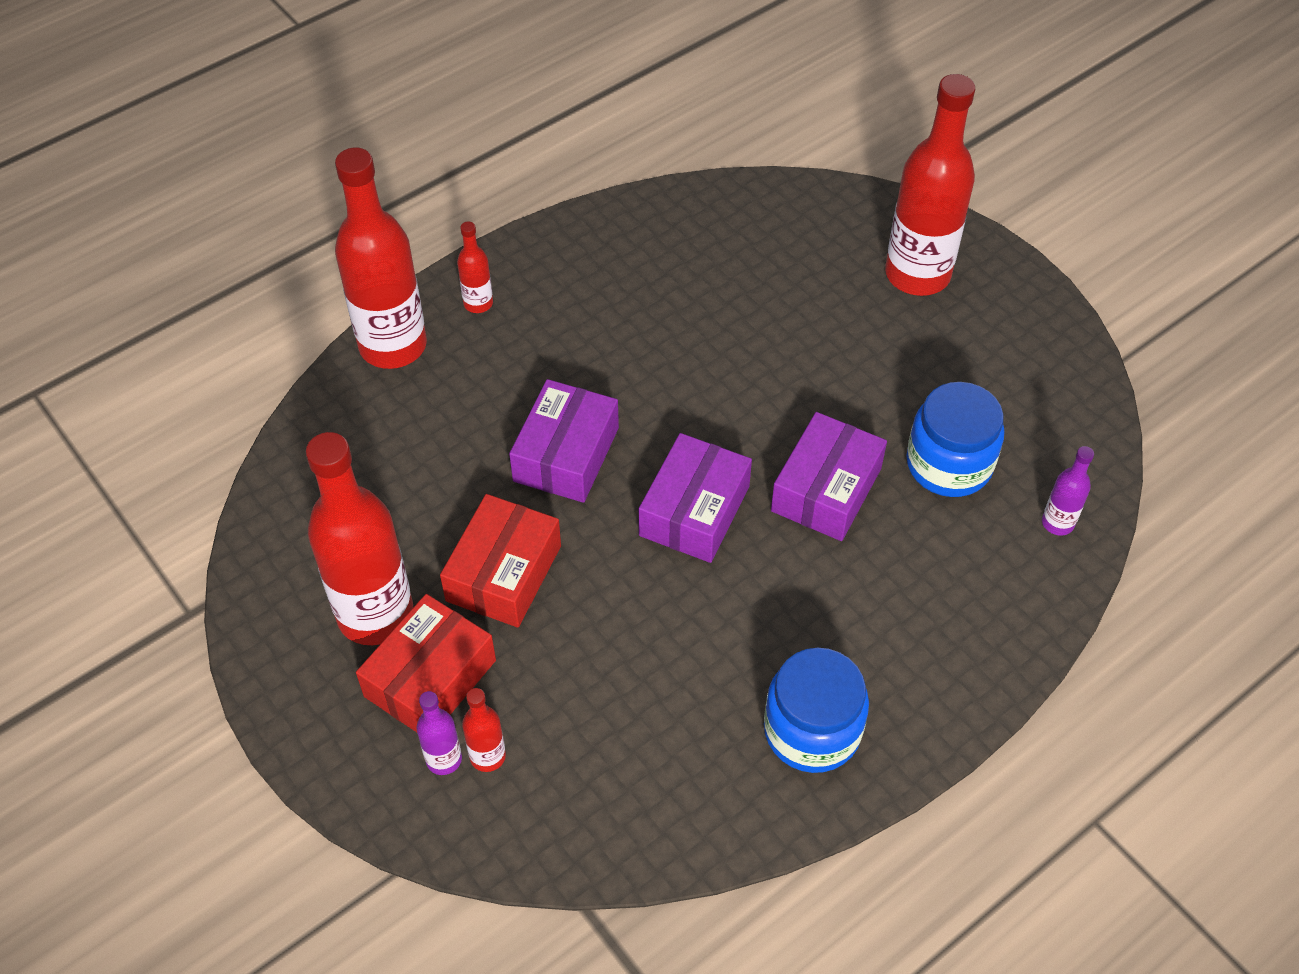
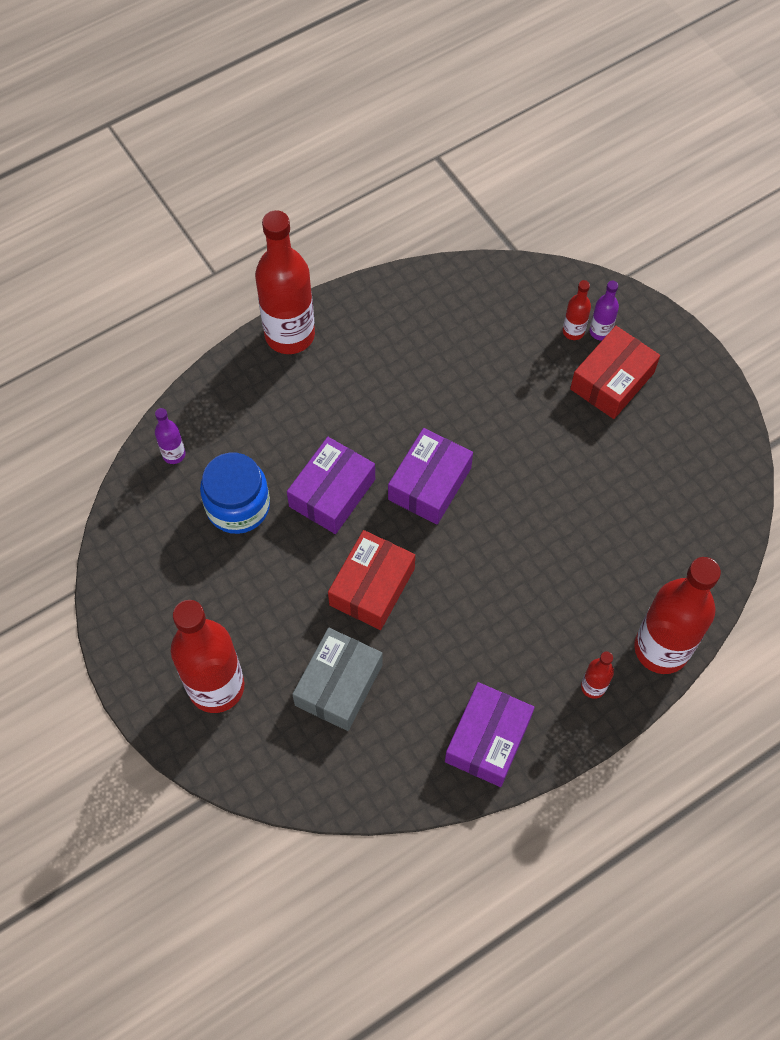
camera: 175 degrees left, 10 degrees up
(375, 614) = (652, 425): red bottle -> red bottle (289, 335)
(503, 573) = (566, 448): red box -> red box (372, 586)
(566, 454) = (521, 537): purple box -> purple box (488, 739)
(776, 285) = (339, 685): none -> grey box
(812, 730) = (372, 331): blue jar -> none

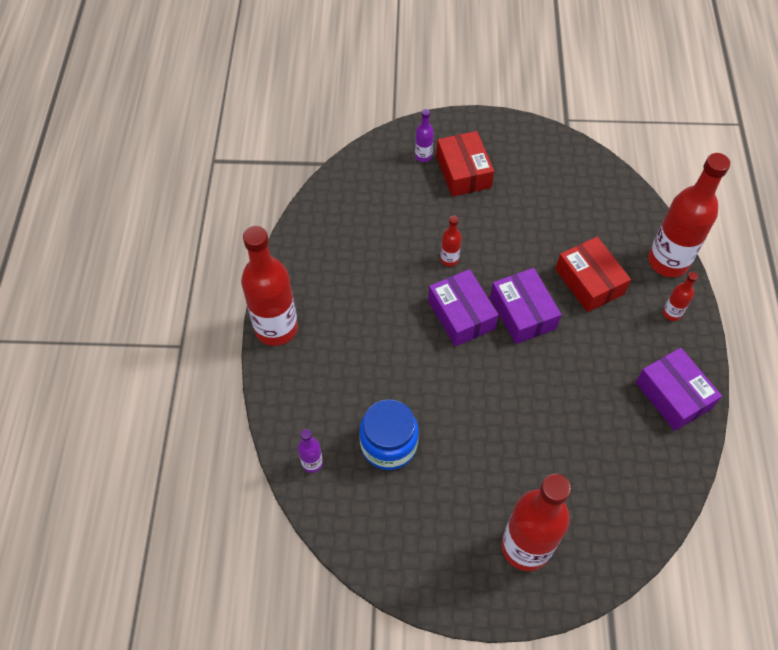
camera: 55 degrees left, 5 degrees down
(332, 493) = (424, 377): purple box -> purple box (522, 313)
(339, 685) = (576, 462): grey box -> none
(372, 586) = (514, 396): red box -> red box (589, 281)
(573, 331) = (411, 169): red bottle -> red bottle (449, 259)

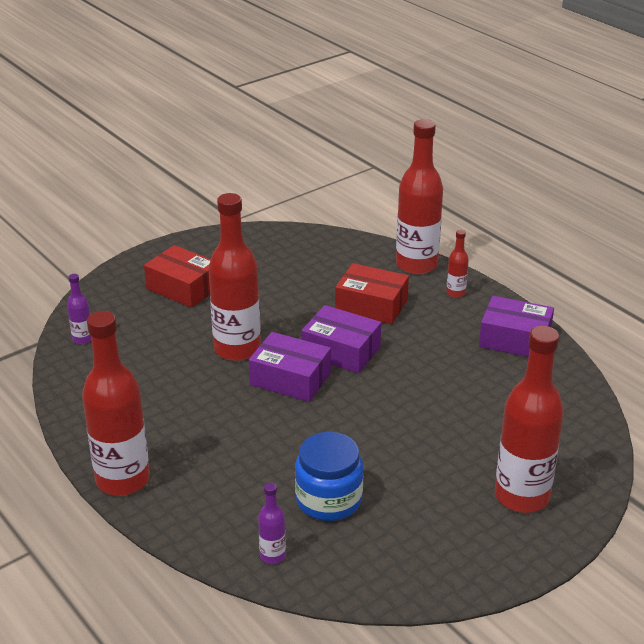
camera: 40 degrees left, 25 degrees down
(423, 156) = (134, 294): purple bottle -> purple bottle (82, 339)
(449, 259) = (237, 349): red bottle -> red bottle, size x2.25

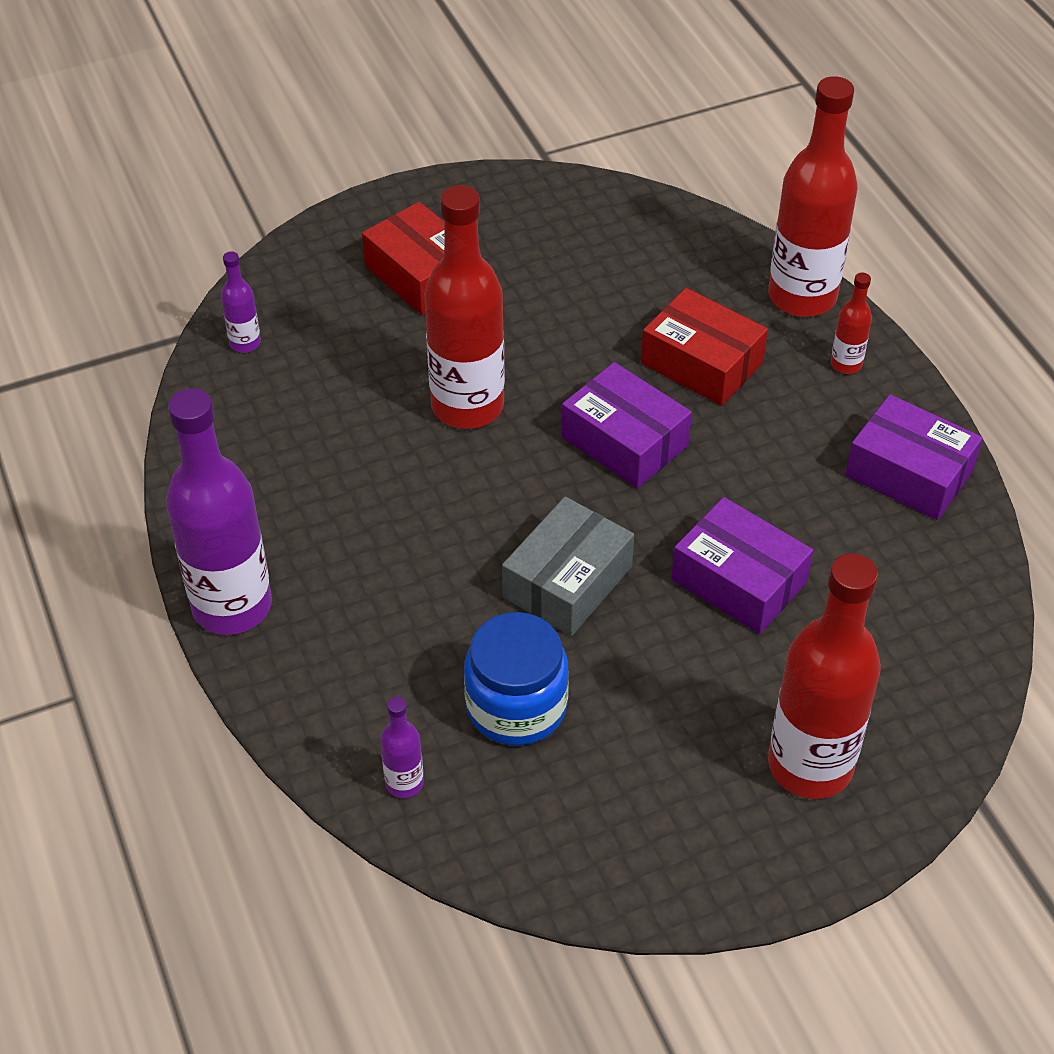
camera: 15 degrees right, 15 degrees up
(123, 480) = (232, 606): red bottle -> purple bottle
(290, 379) = (530, 477): purple box -> purple box (739, 581)
(334, 428) = (567, 582): none -> grey box

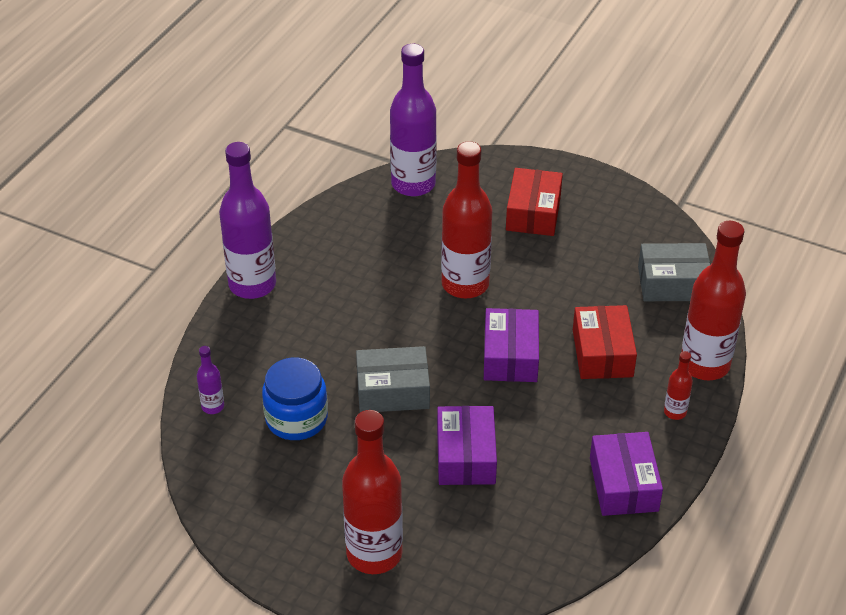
camera: 50 degrees right, 5 degrees down
(245, 343) = (413, 184): purple bottle -> purple bottle, size x2.25
(659, 241) = (672, 283): none -> grey box

